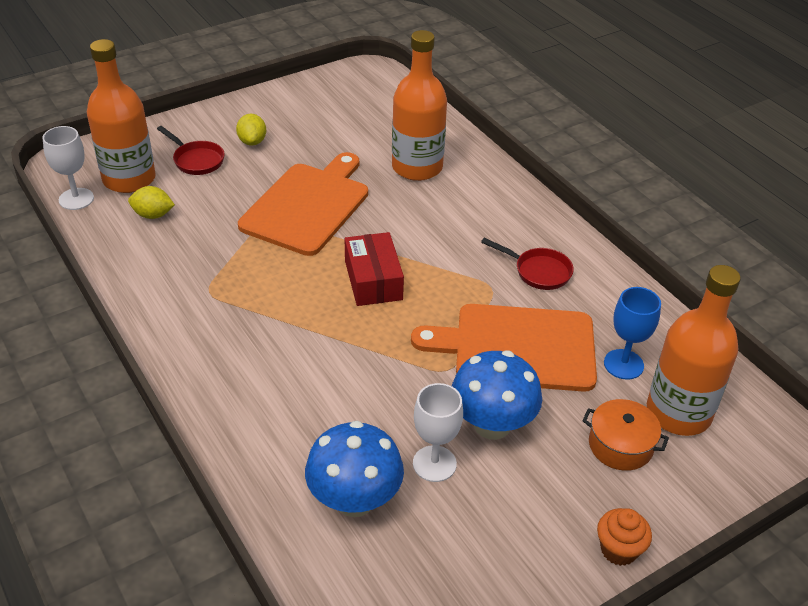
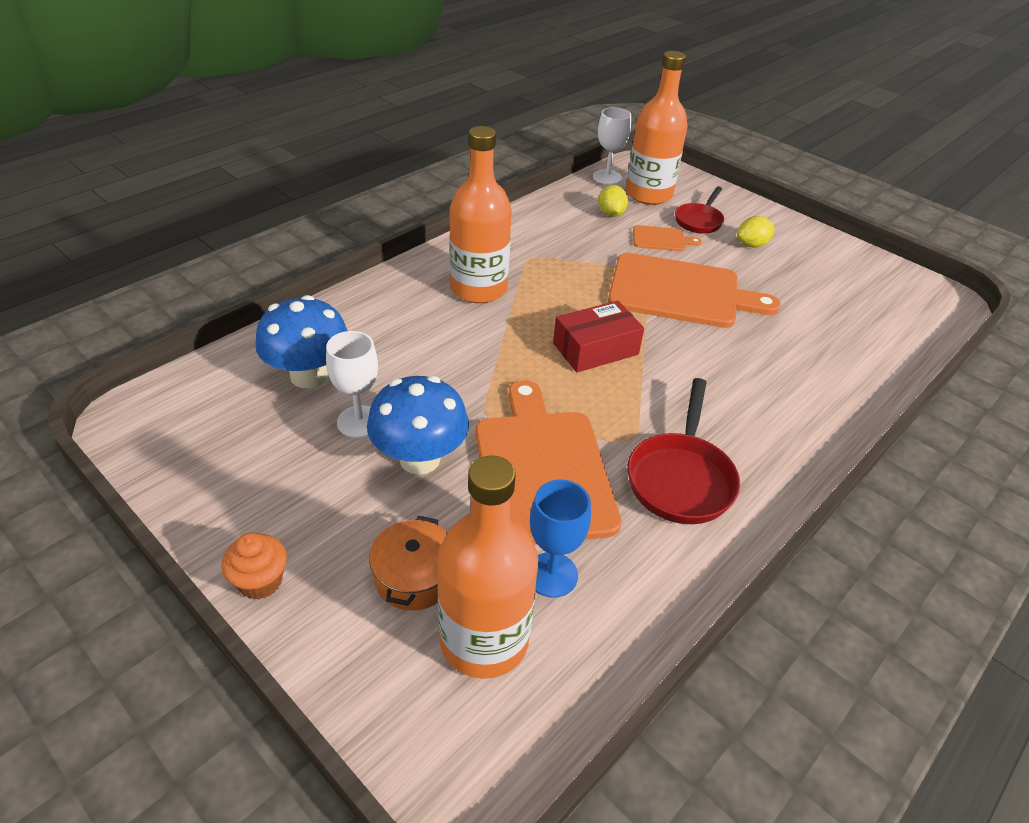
camera: 75 degrees right, 0 degrees up
(217, 193) = (661, 239): none -> orange cutting board
(417, 167) = (800, 356): orange bottle -> orange bottle (478, 289)
(538, 271) = (681, 478): red pan -> red pan, size x1.53

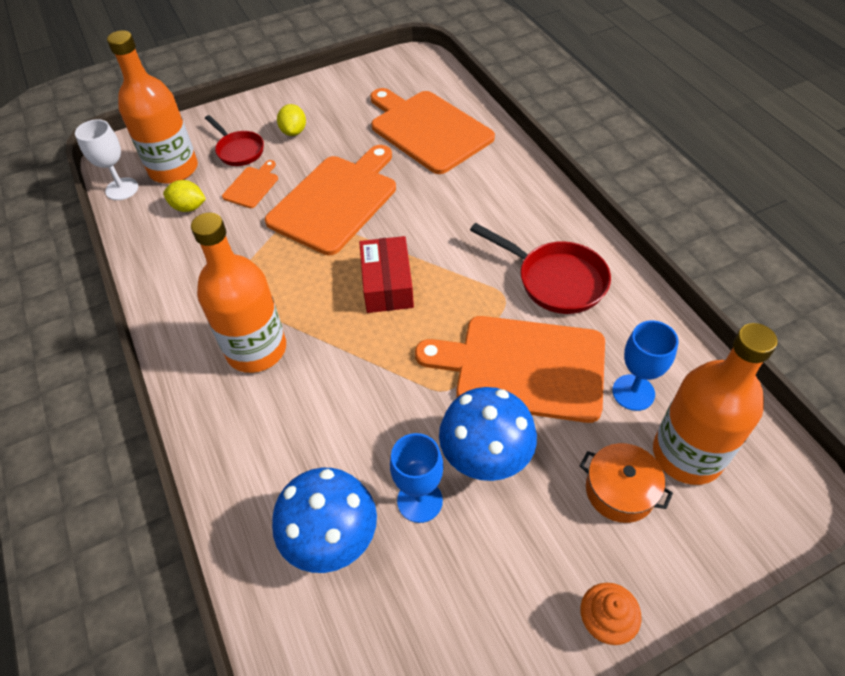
camera: 65 degrees left, 10 degrees up
(359, 421) = (420, 500): white goblet -> blue goblet
(836, 332) = (428, 130): none -> orange cutting board

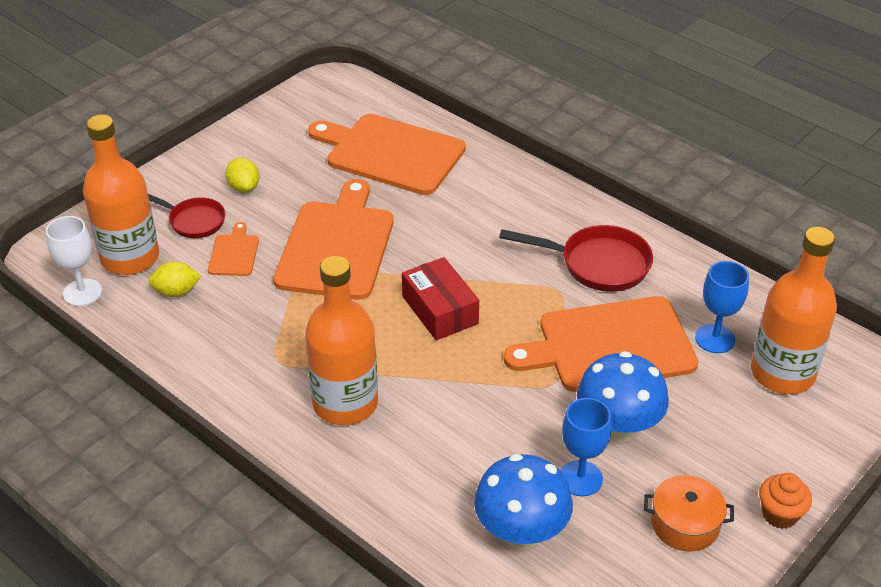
camera: 25 degrees left, 10 degrees down
(620, 491) = (743, 417): orange pot -> orange pot (685, 524)

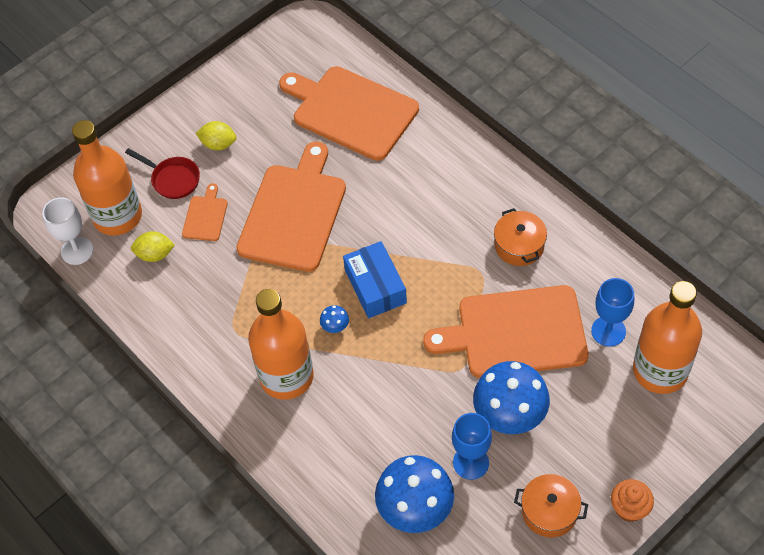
camera: 10 degrees right, 15 degrees up
(244, 187) = (218, 144): yellow lemon -> yellow lemon turned 60 degrees counterclockwise
(398, 351) = (335, 327): none -> blue mushroom
(440, 310) = (375, 286): red box -> blue box
(598, 264) = (519, 245): red pan -> orange pot

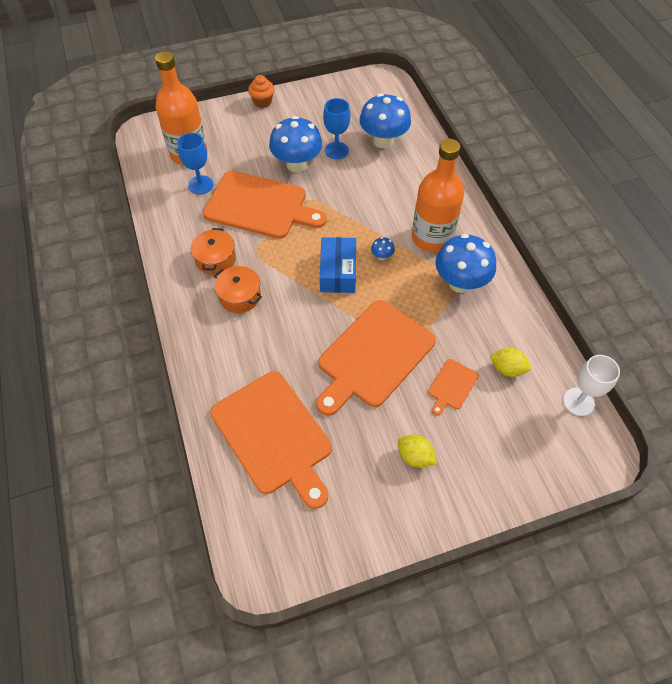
camera: 160 degrees left, 0 degrees up
(117, 216) = (534, 420): orange bottle -> none
(173, 179) = (471, 437): red pan -> none
(232, 331) = (460, 283): none -> blue mushroom
(549, 511) = (307, 115): orange pot -> orange pot (240, 296)

